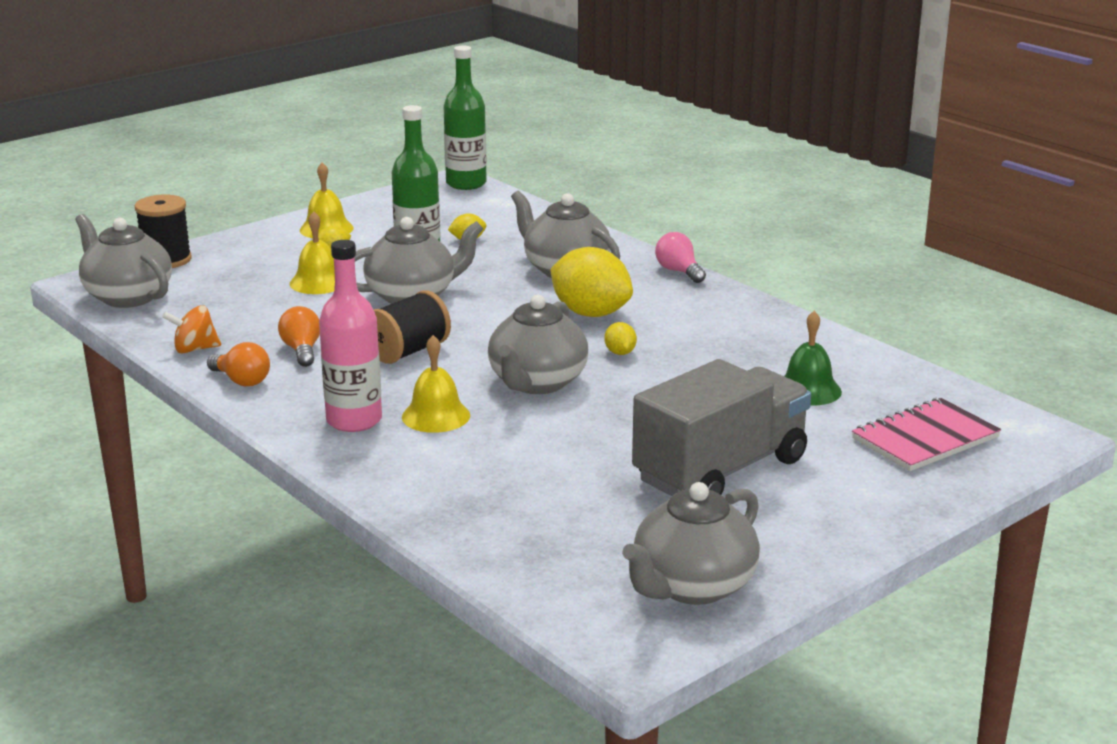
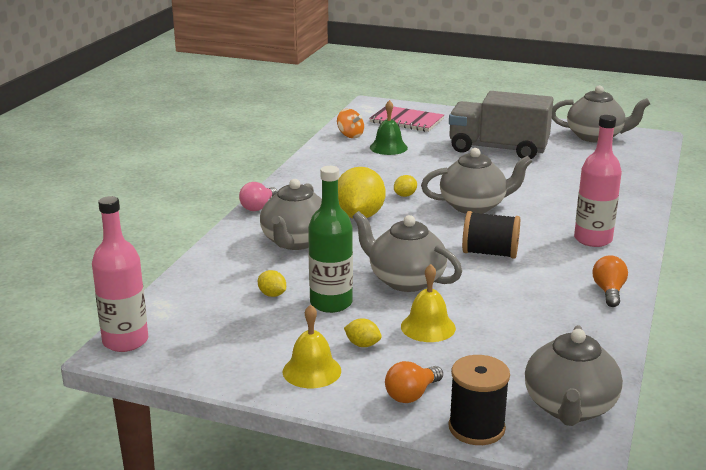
camera: 120 degrees left, 0 degrees up
(194, 349) = (599, 329): orange spinning top -> orange spinning top (350, 135)
(302, 350) = (540, 288): orange light bulb -> orange light bulb (412, 395)
(436, 416) = (551, 220): yellow bell -> none
(466, 183) = (125, 341): green bottle -> pink bottle

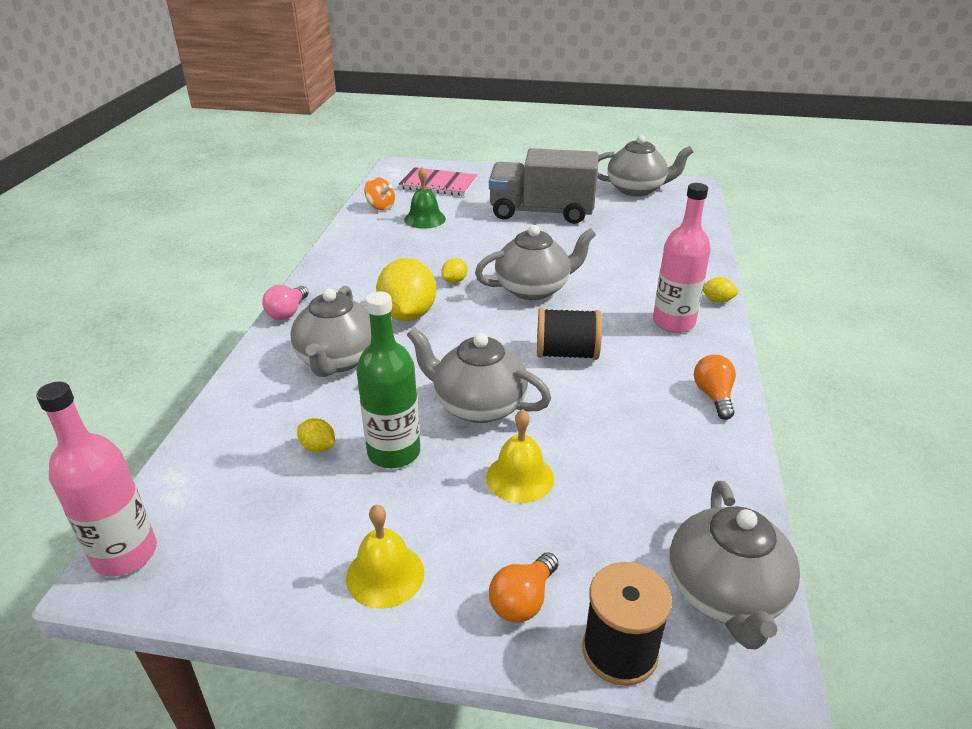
camera: 10 degrees left, 10 degrees up
(362, 344) = (444, 518): yellow lemon -> yellow lemon (717, 300)

